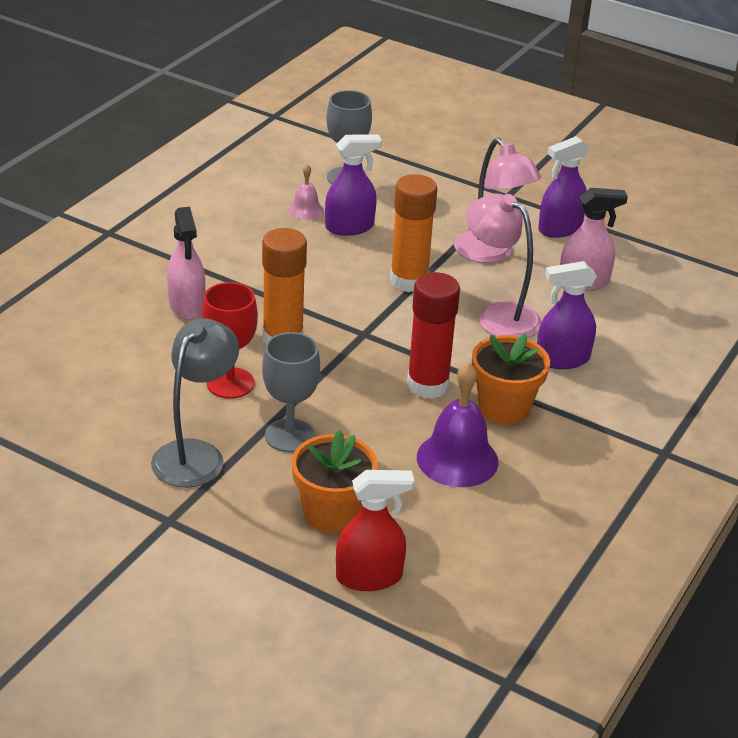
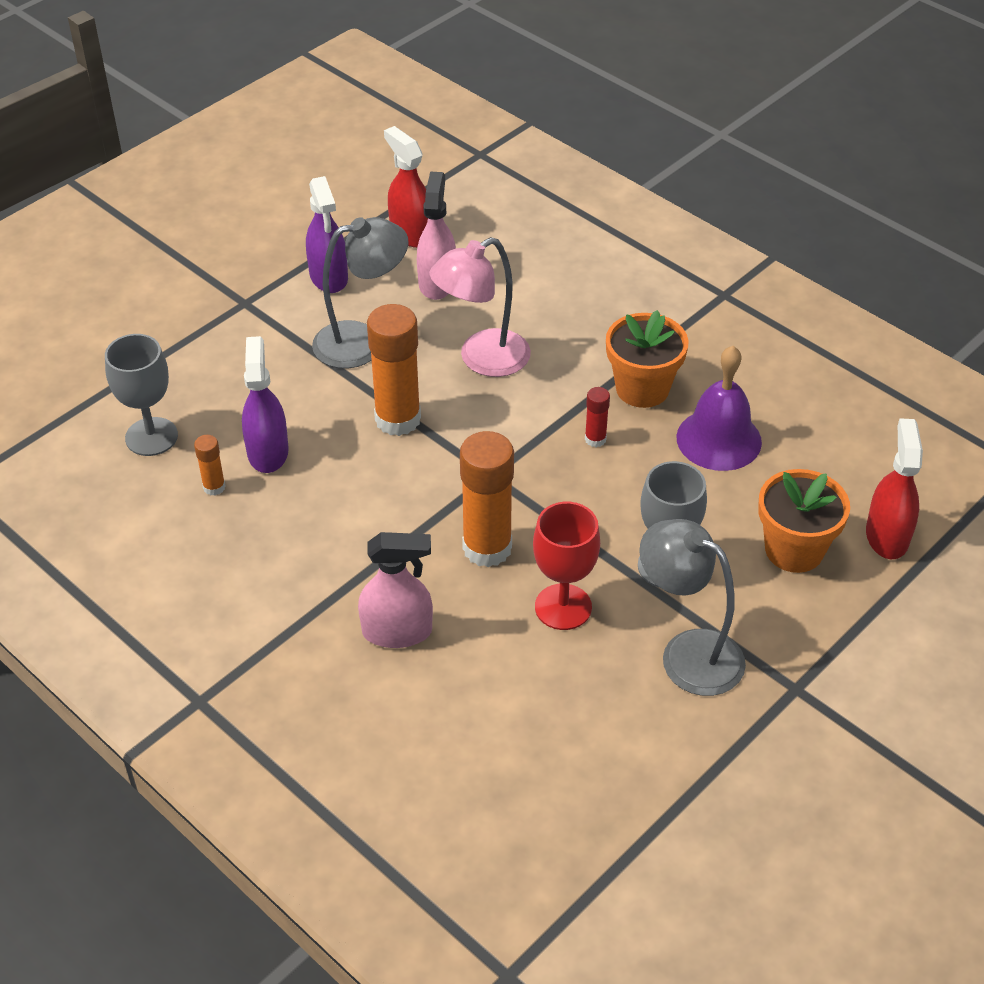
camera: 75 degrees left, 10 degrees up
(305, 210) = (214, 487): pink bell -> orange glue stick
(427, 385) = (595, 439): red glue stick -> red glue stick, size x0.47
(490, 254) = (362, 341): pink lamp -> grey lamp
(562, 359) = (568, 329): purple spray bottle -> none
(640, 262) = (411, 233): none -> red spray bottle

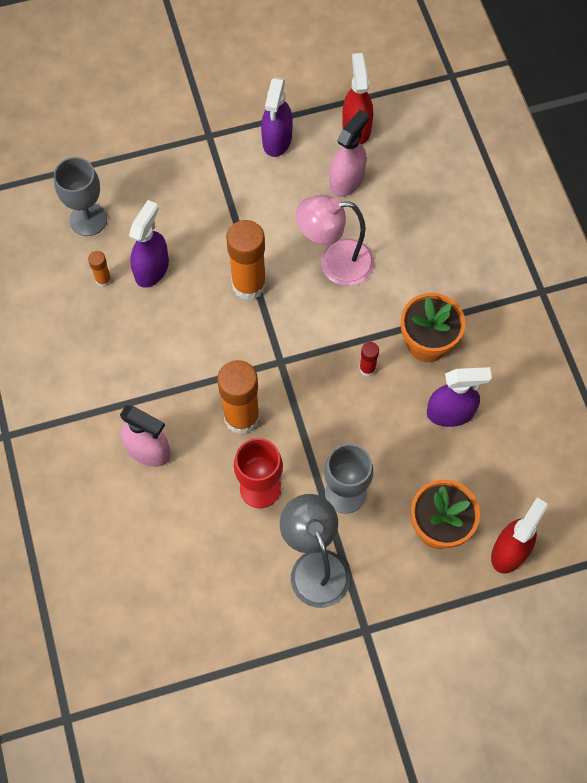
camera: 30 degrees right, 20 degrees up
(362, 341) = (265, 207): grey lamp -> none
(719, 439) = (450, 412): purple bell -> purple spray bottle

